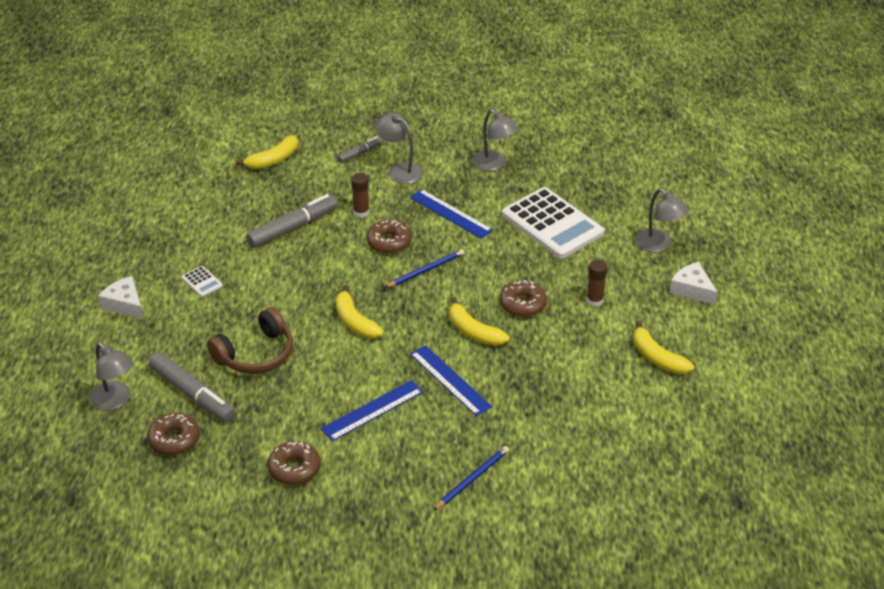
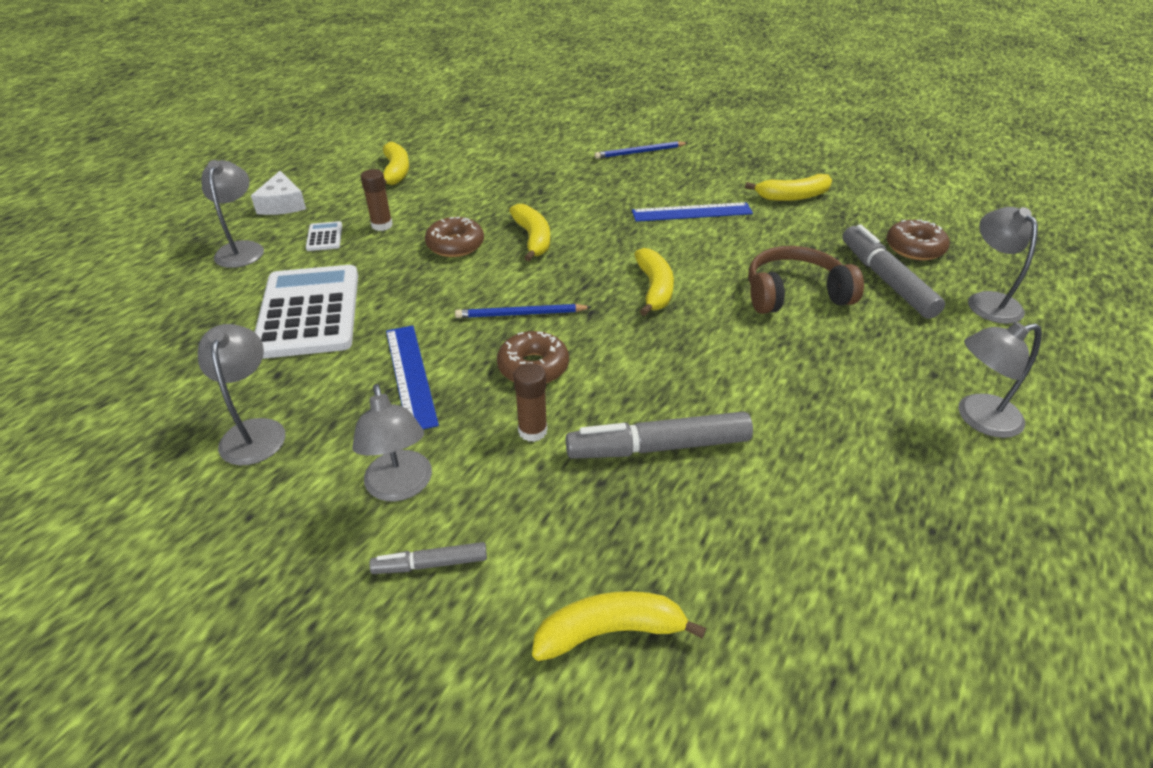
camera: 150 degrees left, 0 degrees up
(125, 304) = (978, 418): white cheese -> grey lamp
(202, 282) = (844, 410): white calculator -> white calculator (324, 237)
(294, 469) = (793, 196): brown donut -> yellow banana
(450, 380) = (597, 211): blue ruler -> none

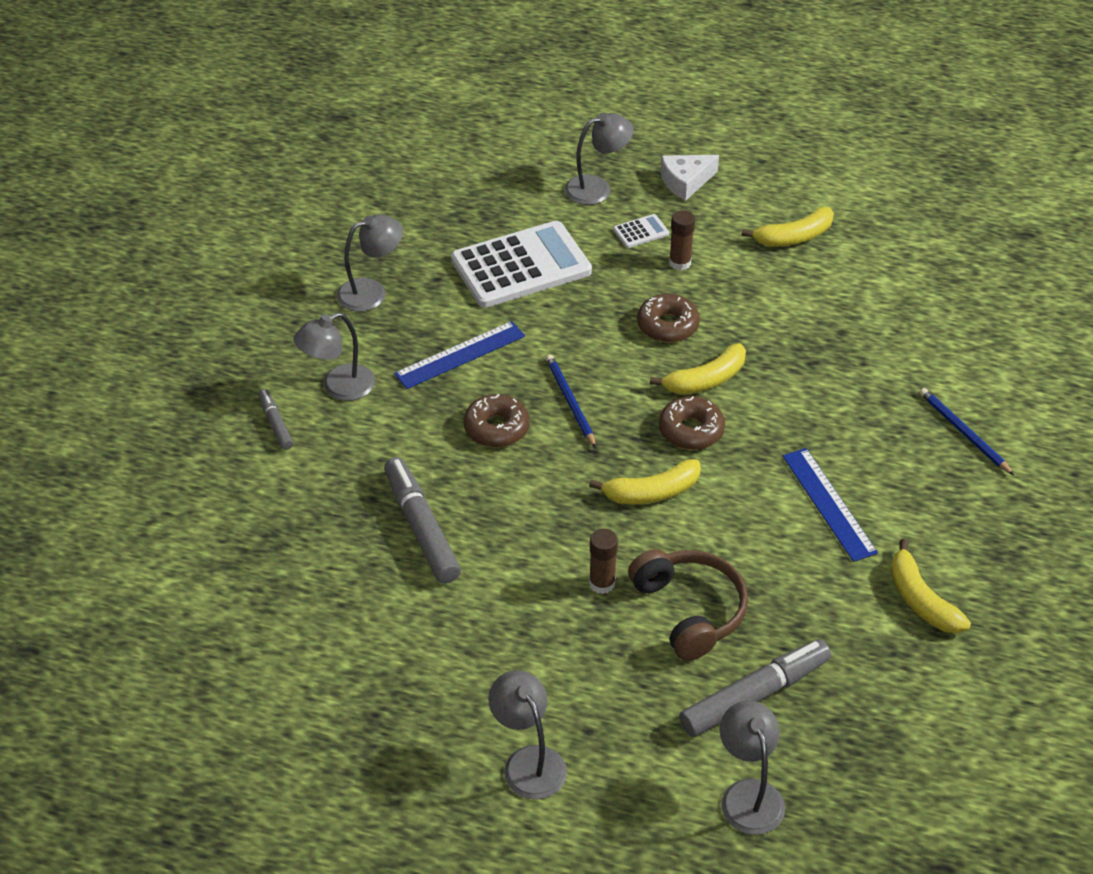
camera: 75 degrees right, 5 degrees up
(532, 431) = (417, 446): brown glue stick -> brown glue stick (602, 583)
(609, 632) = (242, 526): yellow banana -> none
(914, 248) = (843, 728): brown donut -> brown donut (691, 430)
(987, 301) = (748, 794): grey lamp -> grey lamp turned 75 degrees counterclockwise

